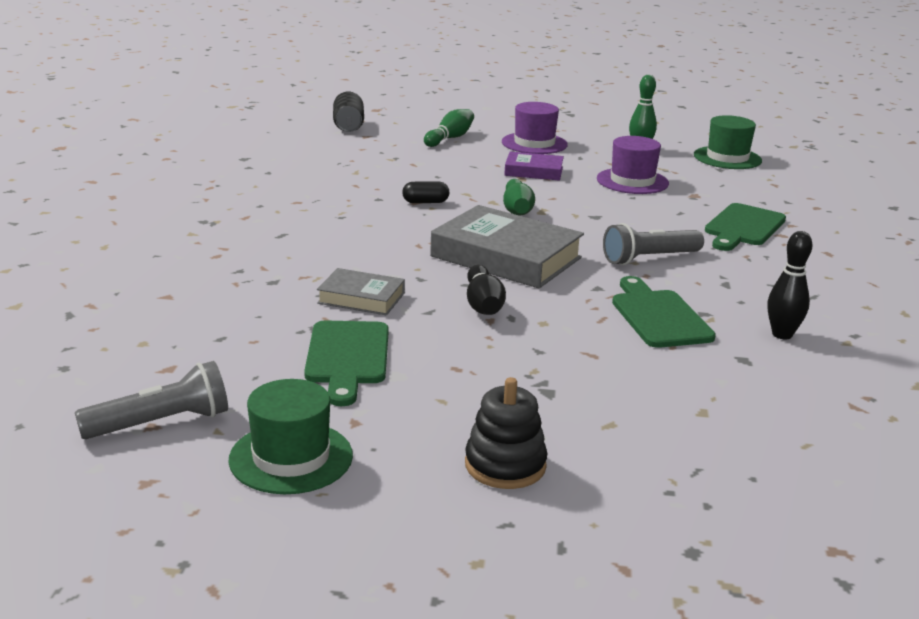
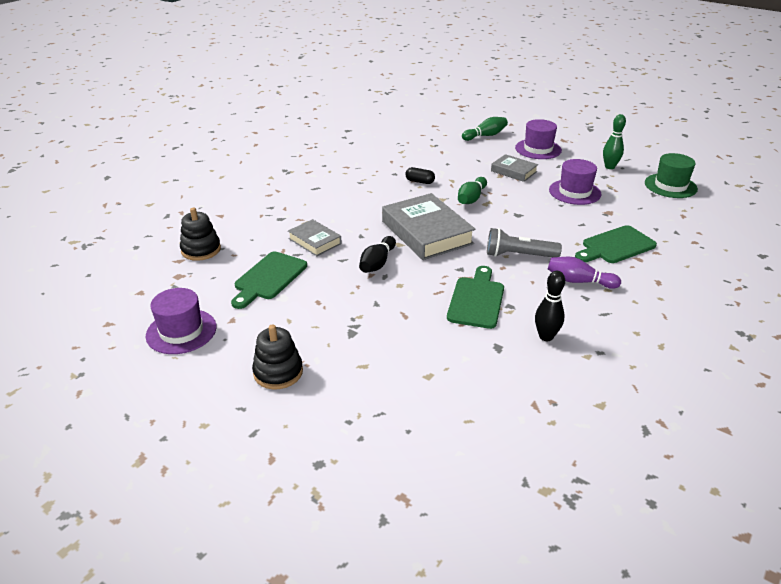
camera: 30 degrees right, 10 degrees up
(161, 423) = (145, 292): grey flashlight -> none
(190, 346) = (201, 250): none -> black stacking toy
(291, 457) = (181, 331): green hat -> purple hat
(348, 126) = (431, 116): black can -> none
(533, 171) = (513, 171): purple book -> grey book
(748, 270) = (579, 281): none -> purple bowling pin

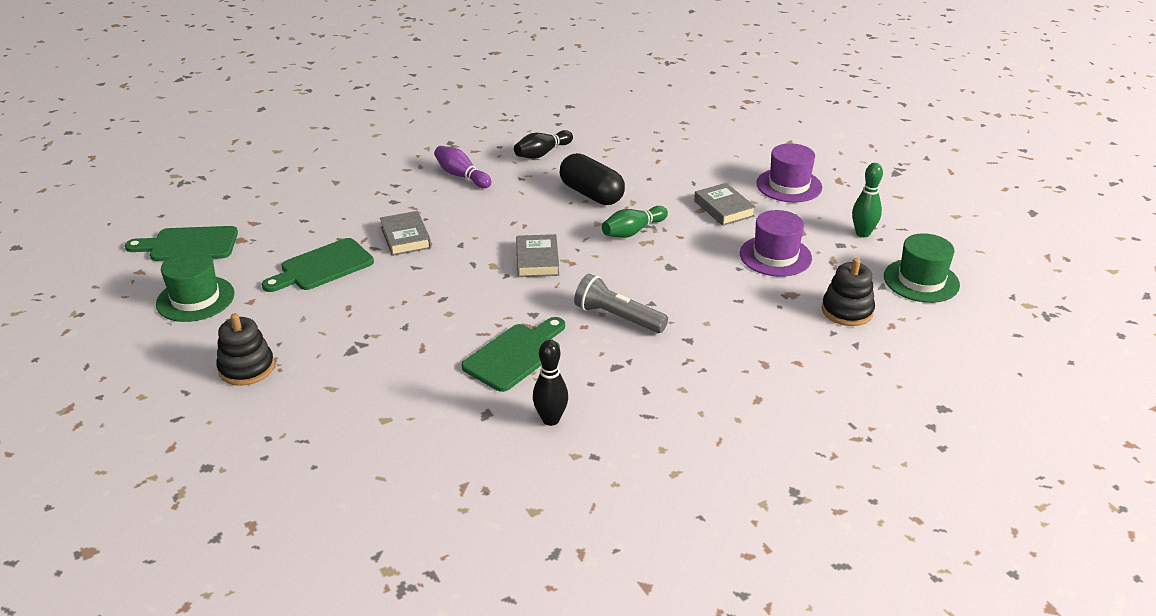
camera: 25 degrees right, 0 degrees up
(181, 331) = (195, 299): purple hat -> green hat
(201, 250) = (284, 216): black stacking toy -> black stacking toy (847, 311)
(377, 263) = (448, 281): black bowling pin -> black bowling pin (542, 153)
(420, 181) = (591, 194): black capsule -> black capsule, size x1.94
(426, 232) = (537, 260): grey book -> grey book, size x0.54
(485, 136) = (737, 151): green bowling pin -> none
(579, 281) = (657, 369): purple bowling pin -> purple bowling pin (461, 176)
(615, 246) = (752, 340): green cutting board -> green cutting board (189, 245)

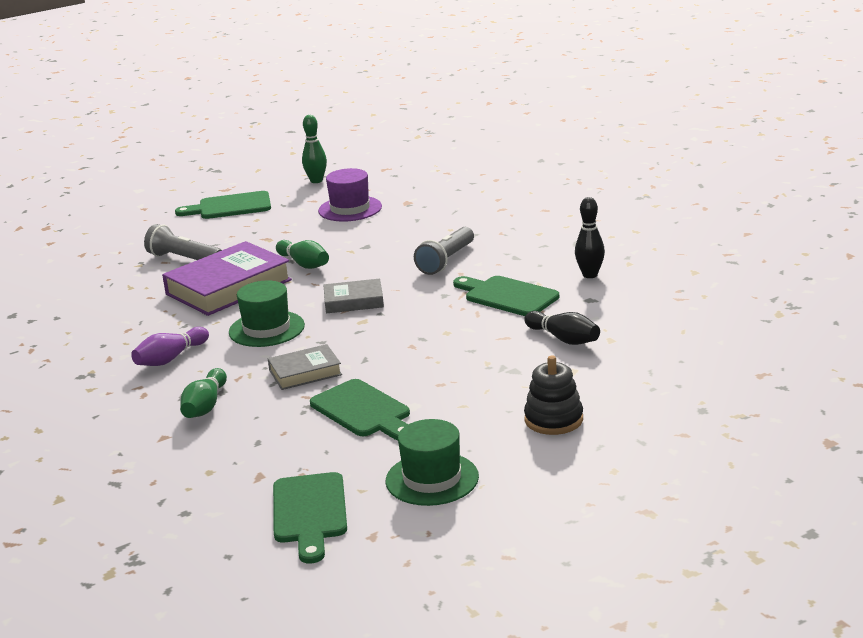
camera: 90 degrees left, 10 degrees down
(372, 195) = (205, 406): none -> green bowling pin
(542, 153) = (129, 319): black bowling pin -> black bowling pin (564, 339)
(591, 194) = (228, 287): black capsule -> purple book
(660, 169) = (184, 259): none -> grey flashlight
(723, 208) = (267, 230): grey book -> none
(789, 185) = (230, 207): purple hat -> green cutting board
(847, 311) = (429, 185): black stacking toy -> none
(921, 281) = (387, 164): green hat -> green hat (266, 329)

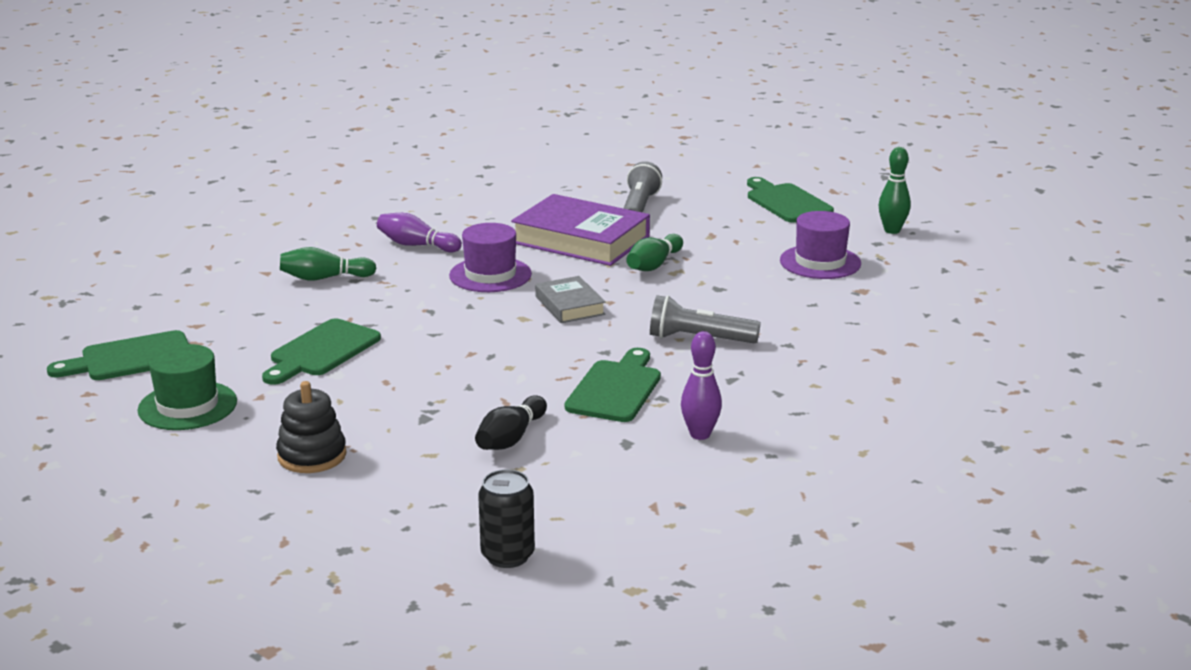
camera: 70 degrees right, 0 degrees up
(266, 329) = (490, 275): green hat -> purple hat
(305, 372) = (399, 310): grey book -> none
(590, 275) = (700, 434): black bowling pin -> purple bowling pin
(727, 350) = (507, 555): none -> black can

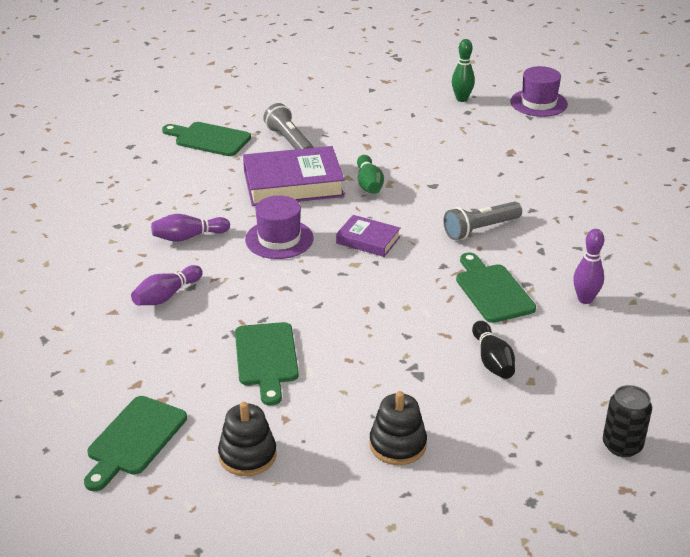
camera: 40 degrees left, 10 degrees up
(187, 406) = (247, 455): green hat -> black stacking toy
(324, 278) = (166, 296): green bowling pin -> purple bowling pin
(569, 305) = (368, 240): grey book -> purple book
(786, 202) = (372, 101): green cutting board -> green cutting board (209, 139)
(820, 262) = (459, 140): purple hat -> purple hat (538, 103)

